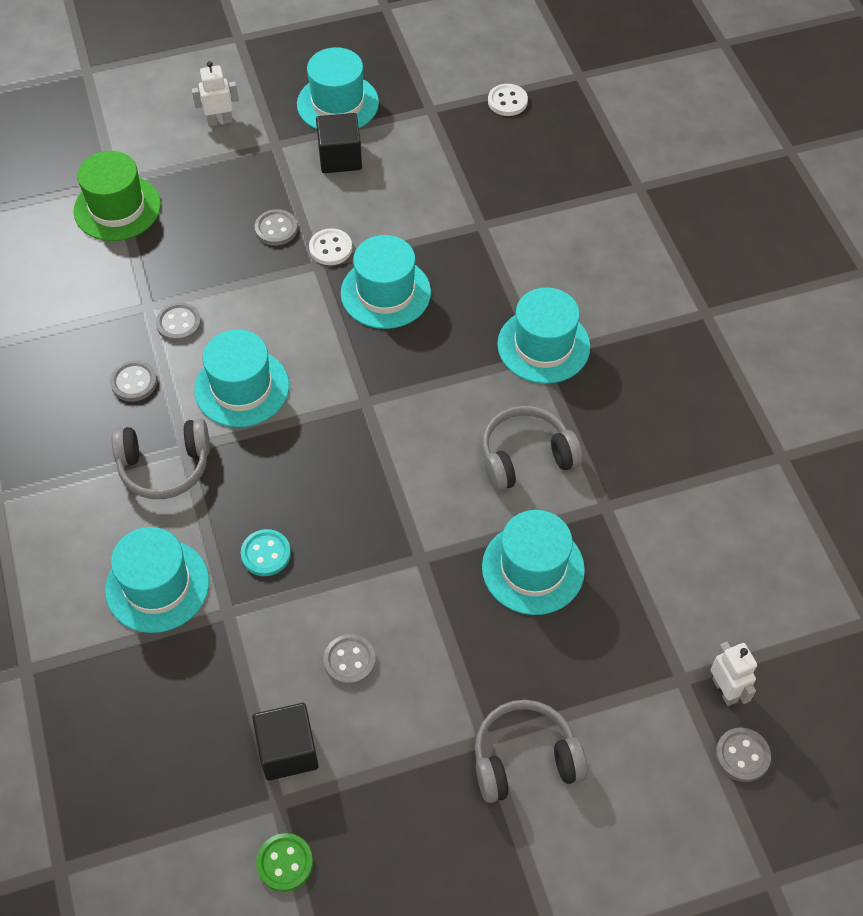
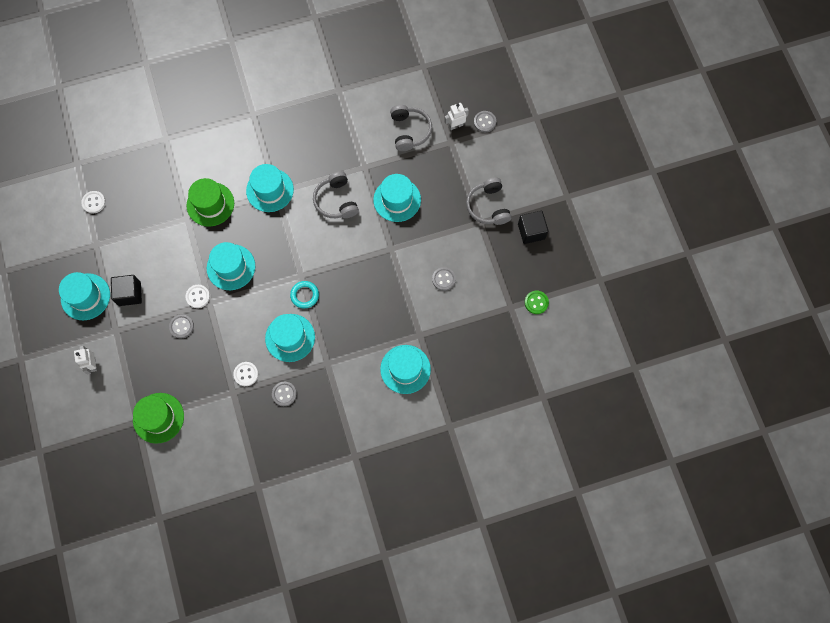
camera: 90 degrees left, 15 degrees up
(165, 466) = (337, 372): grey headphones -> grey headphones (409, 131)
(179, 323) = (246, 374): grey button -> white button
(266, 554) = (388, 319): turquoise button -> none
(288, 750) = (487, 304): black cube -> black cube (531, 231)
(325, 408) = (304, 295): none -> turquoise ring
(510, 257) = (210, 204): none -> green hat

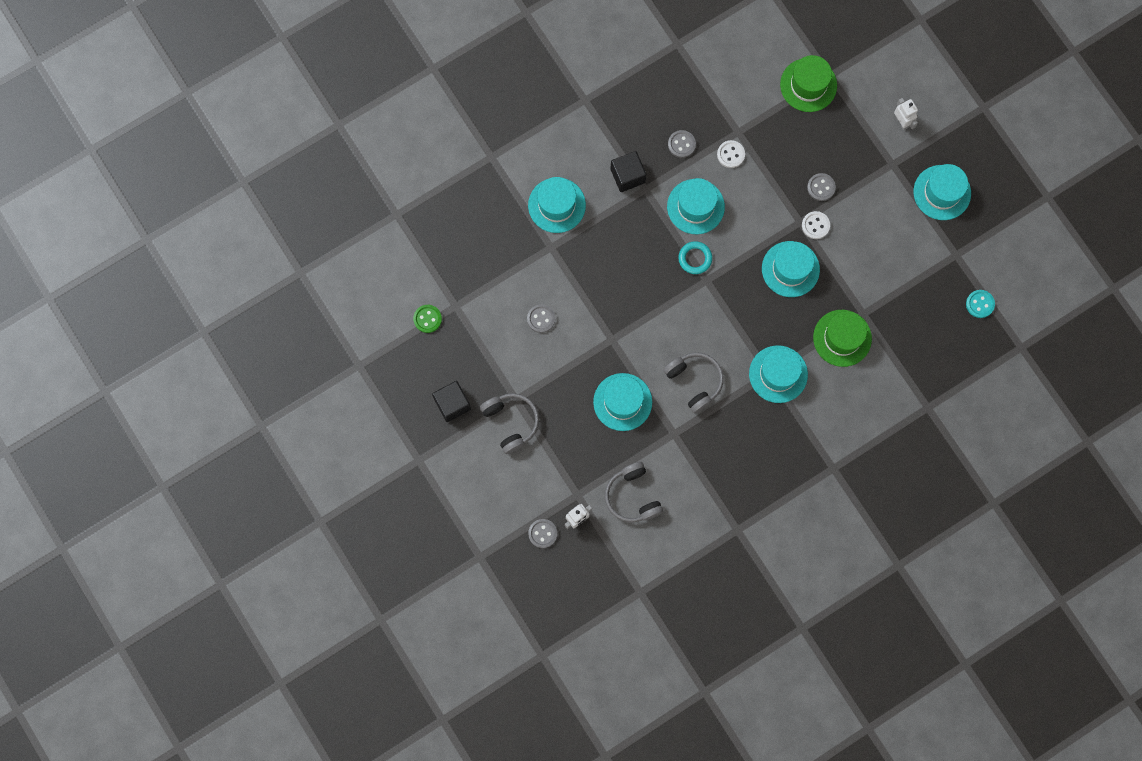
camera: 165 degrees right, 5 degrees up
(94, 202) = (980, 304): white button -> turquoise button
(129, 294) = (893, 208): black cube -> black cube (627, 176)

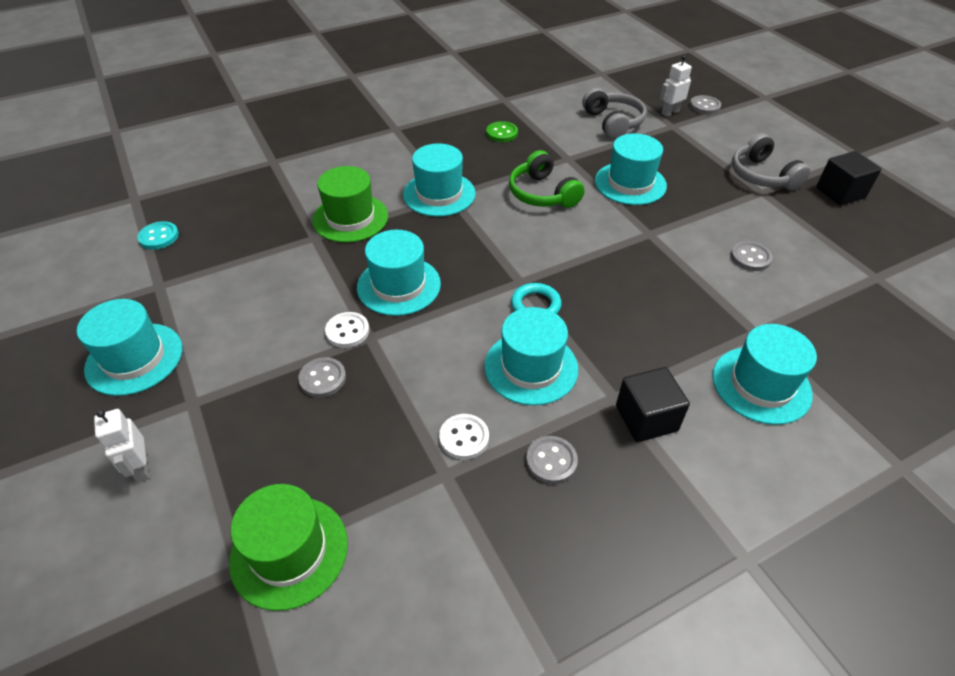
camera: 175 degrees left, 30 degrees down
(427, 319) = (911, 266): green button -> green button (502, 133)
(694, 381) = (542, 194): grey headphones -> green headphones

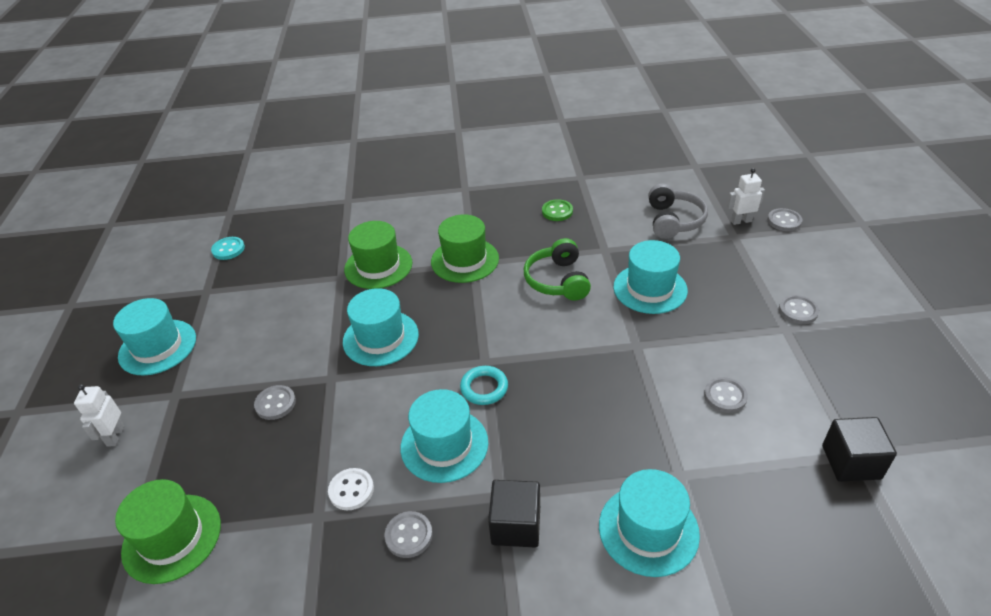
camera: 25 degrees right, 5 degrees down
(347, 331) = (317, 368): white button -> none
(439, 194) = (465, 260): turquoise hat -> green hat
(762, 176) = (798, 311): grey headphones -> grey button
(840, 192) = (878, 350): black cube -> black cube (851, 462)

